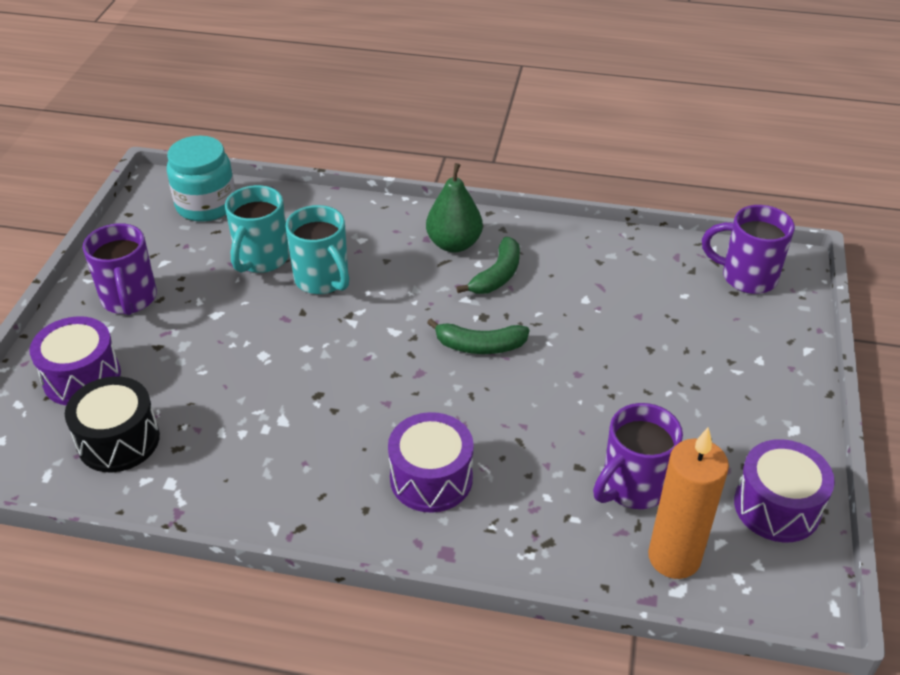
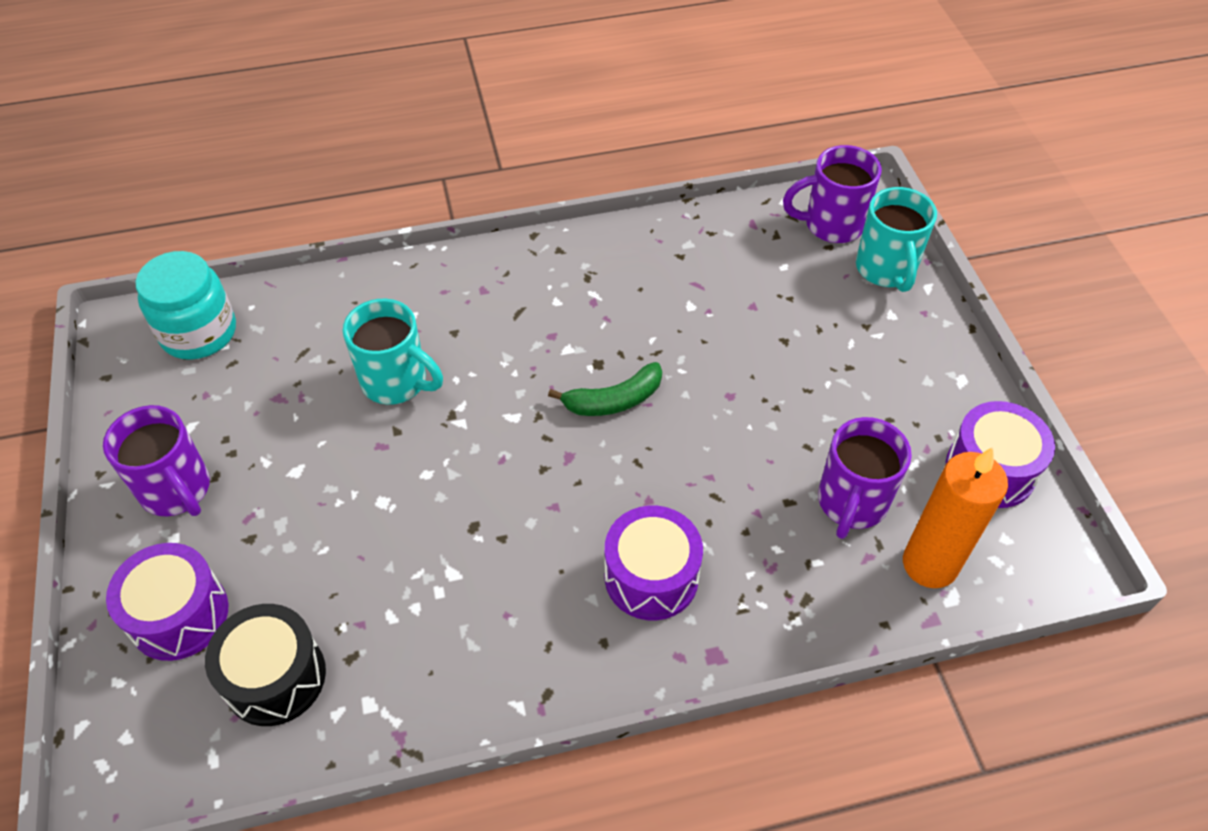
camera: 25 degrees left, 10 degrees up
(261, 259) = (308, 381): turquoise mug -> turquoise mug (886, 270)
(454, 244) = (517, 286): green pear -> none
(497, 275) = (585, 309): green banana -> none

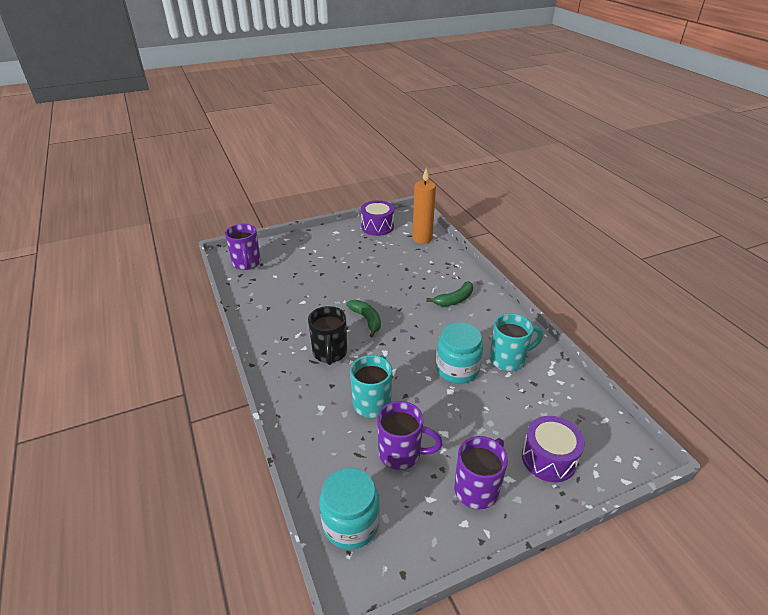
camera: 100 degrees left, 15 degrees down
(275, 677) = (557, 408): black drum -> none
(432, 526) = (457, 369): none -> turquoise jar
(532, 335) = (330, 353): none -> black mug
(651, 577) = (454, 300): purple drum -> green banana
(851, 503) = (402, 255): purple mug -> purple mug (401, 453)
(886, 270) = (276, 249): turquoise mug -> turquoise mug (508, 359)

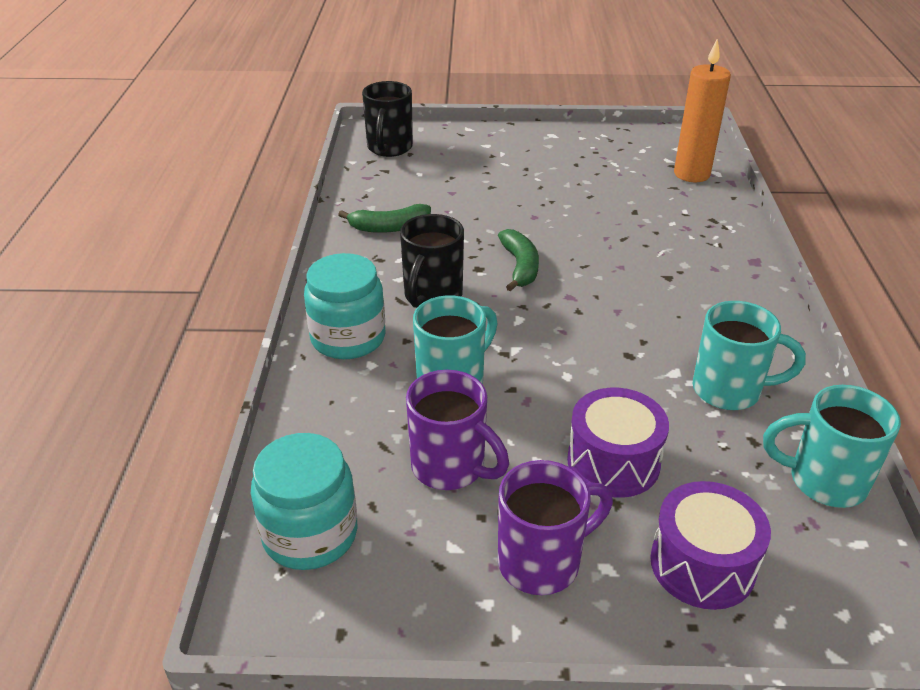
camera: 25 degrees right, 0 degrees up
(246, 263) = (389, 148): purple mug -> black mug
(377, 227) = (625, 141): purple drum -> purple drum (613, 462)
(454, 300) = (689, 276): green banana -> green banana (389, 227)
(457, 369) = (625, 378): turquoise jar -> turquoise jar (348, 338)
(574, 393) = (824, 481): none -> turquoise mug

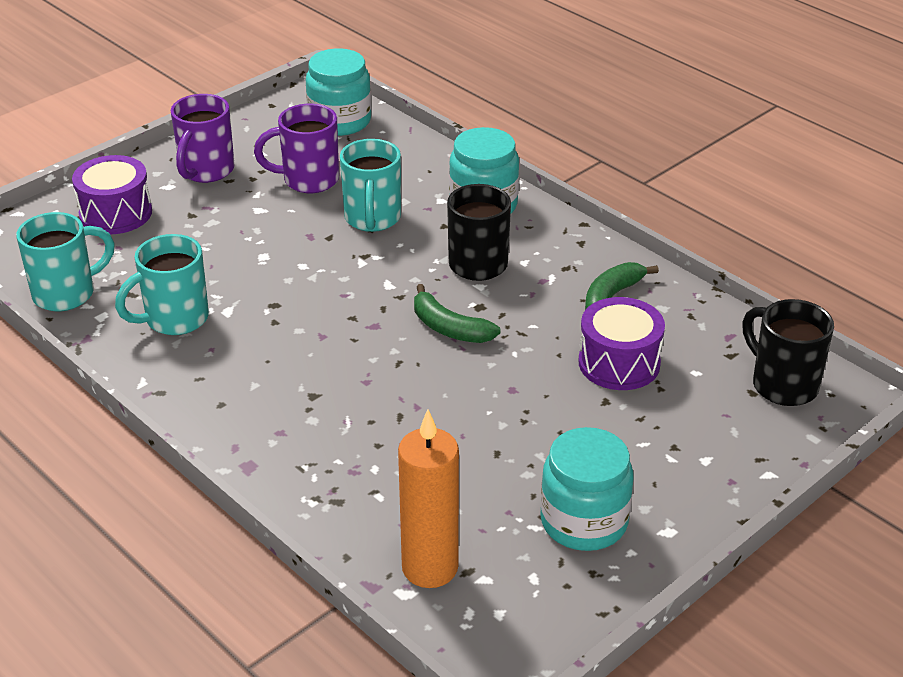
camera: 135 degrees right, 0 degrees up
(587, 154) = (584, 521): none -> turquoise jar
(613, 462) = (214, 233): purple drum -> purple drum (619, 363)

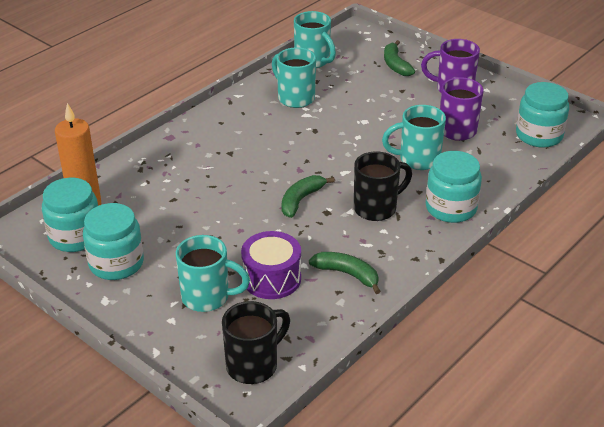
camera: 85 degrees right, 0 degrees up
(115, 213) = (395, 65): purple drum -> green banana
(514, 575) = (75, 236): none -> turquoise jar
(659, 424) = (207, 297): none -> turquoise mug

